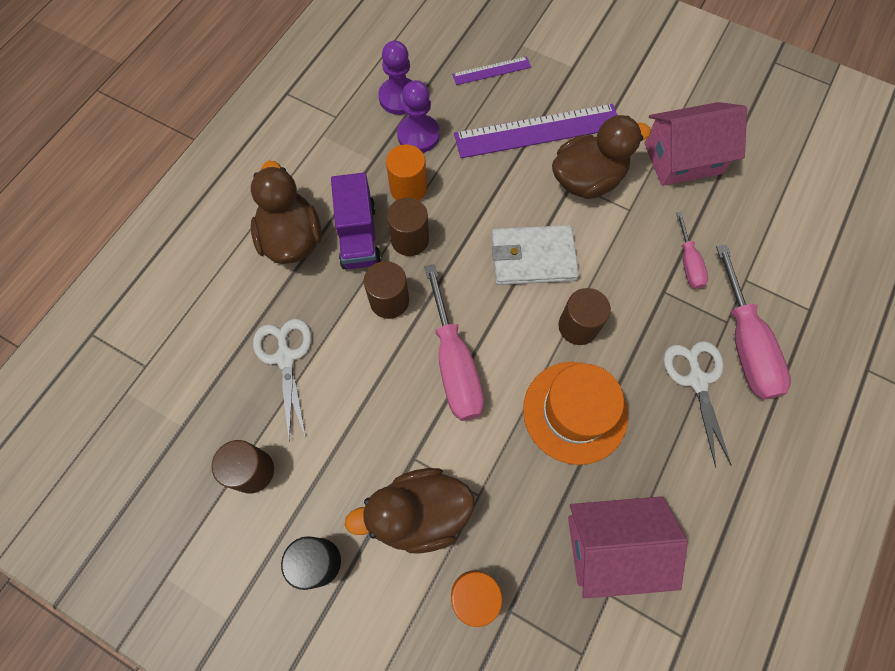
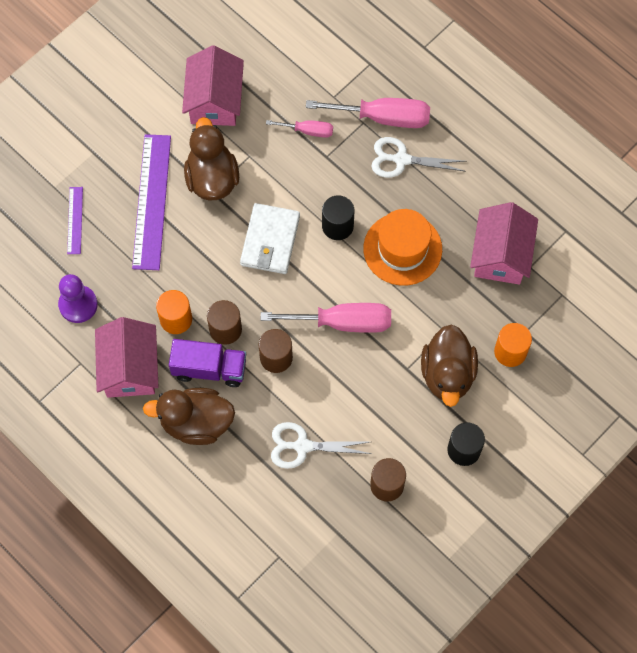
camera: 75 degrees left, 0 degrees up
(341, 160) = (130, 368): none -> pink house
(418, 135) = (124, 298): purple pawn -> none
(578, 326) = (337, 226): brown cylinder -> black cylinder

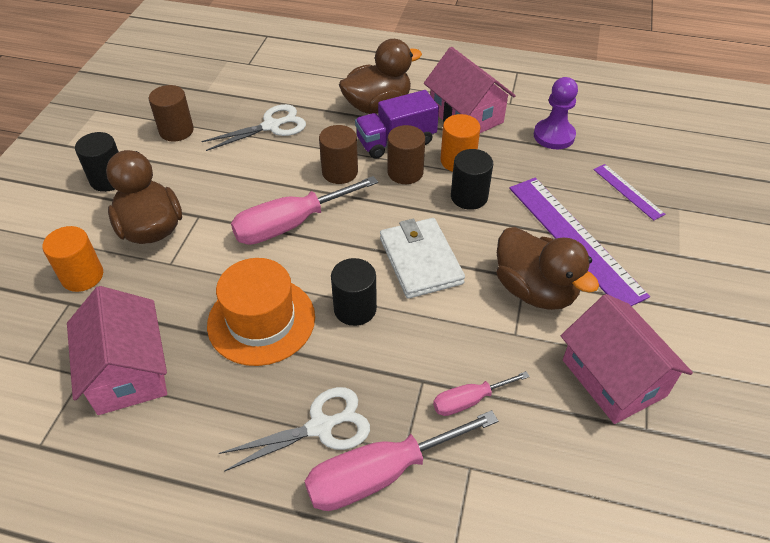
camera: 150 degrees right, 20 degrees down
(195, 278) = (469, 197): none -> black cylinder

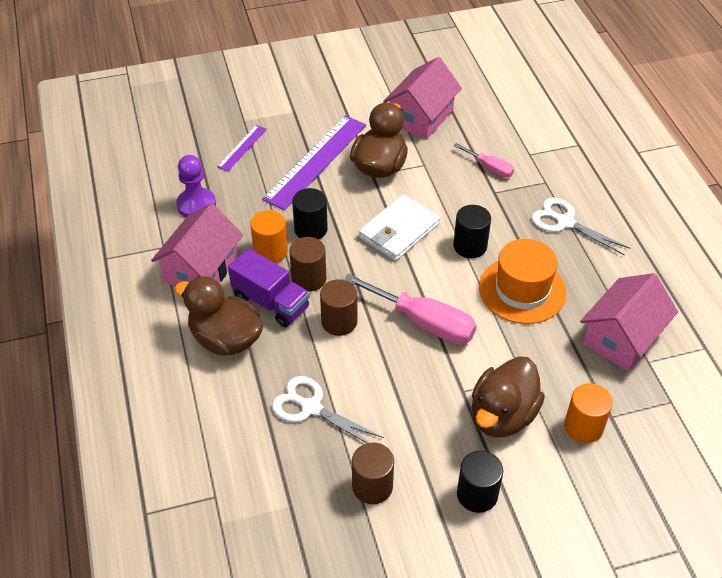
camera: 120 degrees left, 0 degrees up
(380, 474) = (567, 186): pink screwdriver -> none

